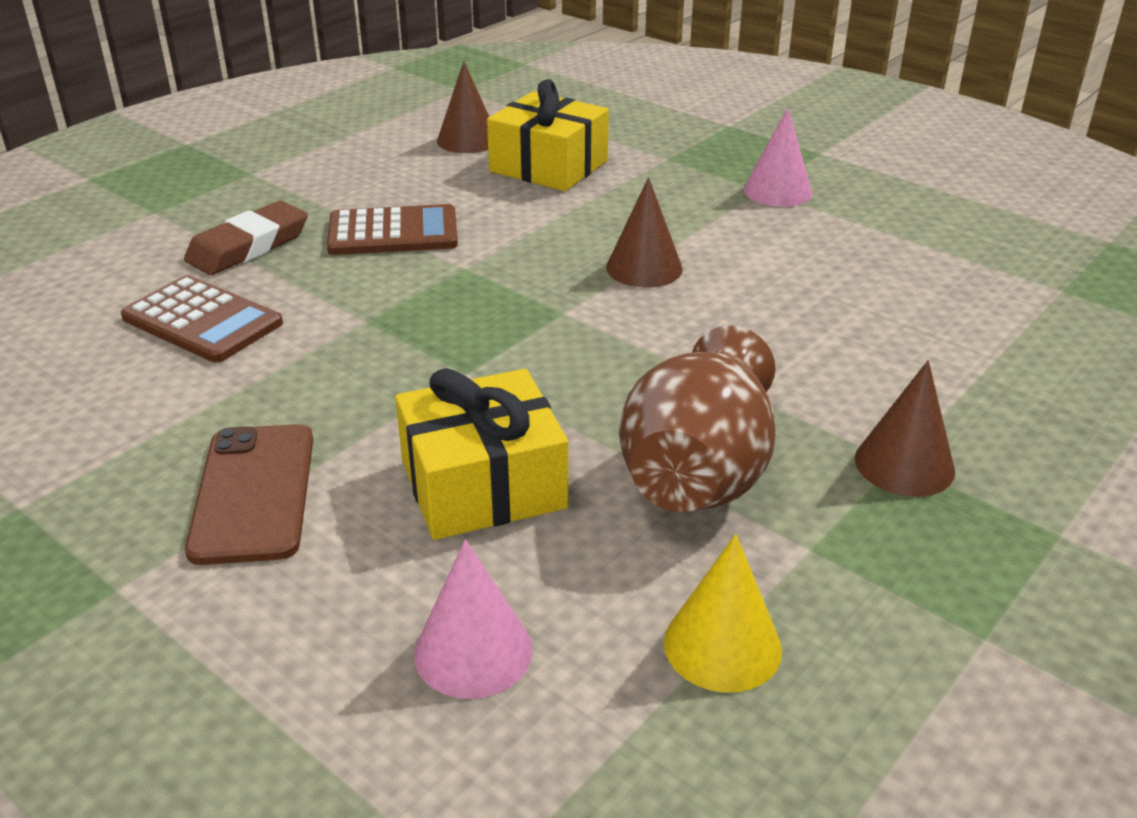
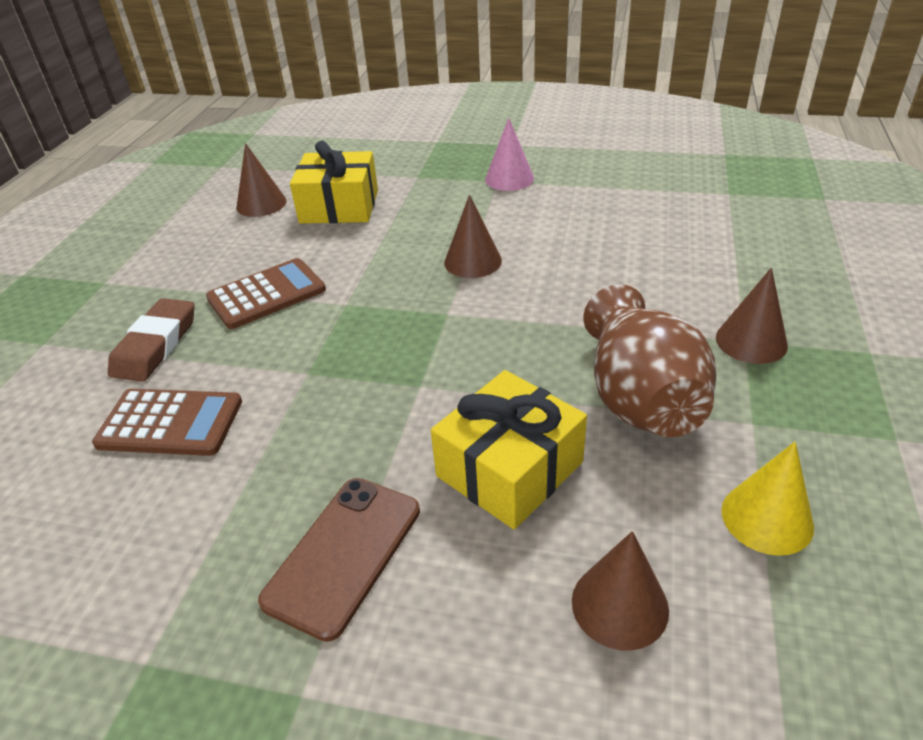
camera: 25 degrees left, 5 degrees up
(253, 493) = (343, 554): brown phone -> brown phone turned 60 degrees clockwise
(473, 651) = (619, 605): pink cone -> brown cone

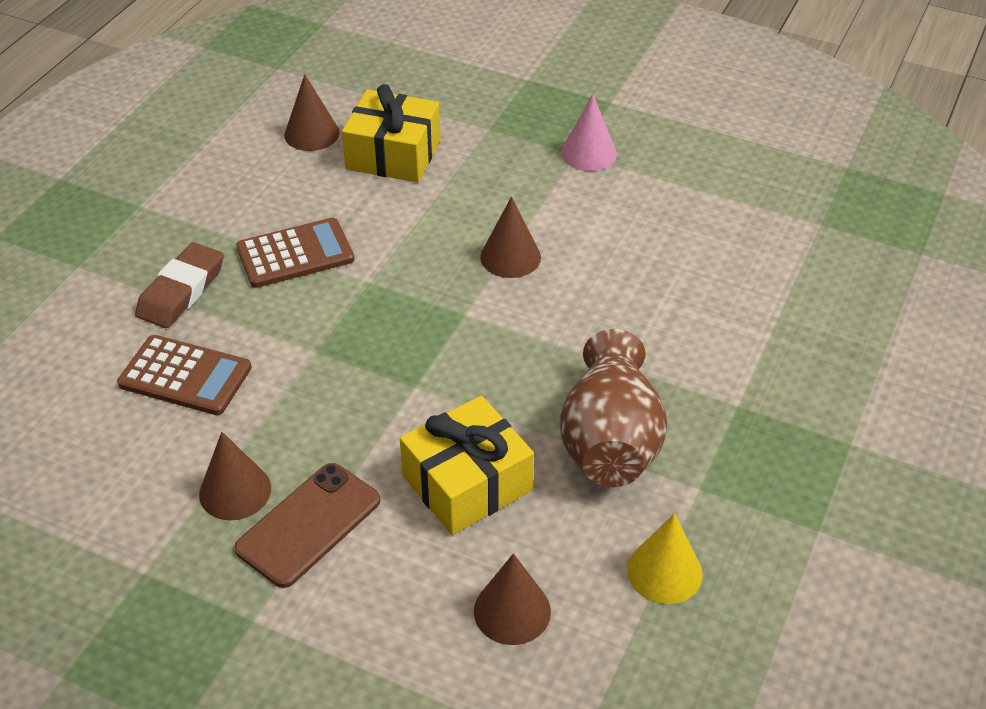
camera: 10 degrees right, 5 degrees up
(751, 341) = (743, 407): brown cone -> brown cone (235, 491)

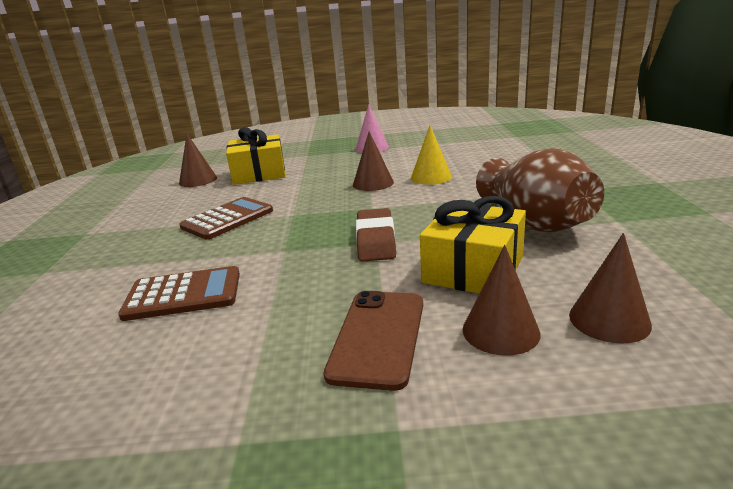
camera: 25 degrees left, 20 degrees down
(181, 291) = (148, 257): brown eraser -> brown eraser (375, 240)
(235, 491) = (288, 342): brown cone -> brown cone (500, 331)
(664, 572) = (667, 259): yellow cone -> yellow cone (431, 177)

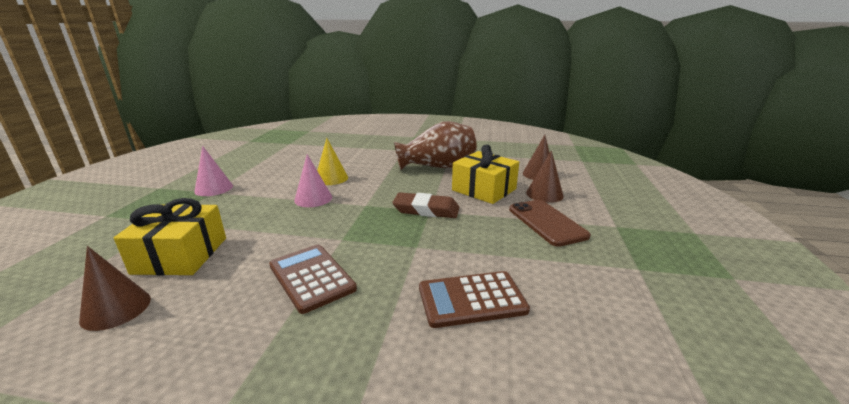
camera: 80 degrees left, 0 degrees up
(183, 294) = (471, 299): brown calculator -> brown calculator turned 105 degrees counterclockwise
(373, 183) = (313, 198): brown cone -> pink cone
(378, 337) = (546, 222): brown phone -> brown phone turned 45 degrees clockwise

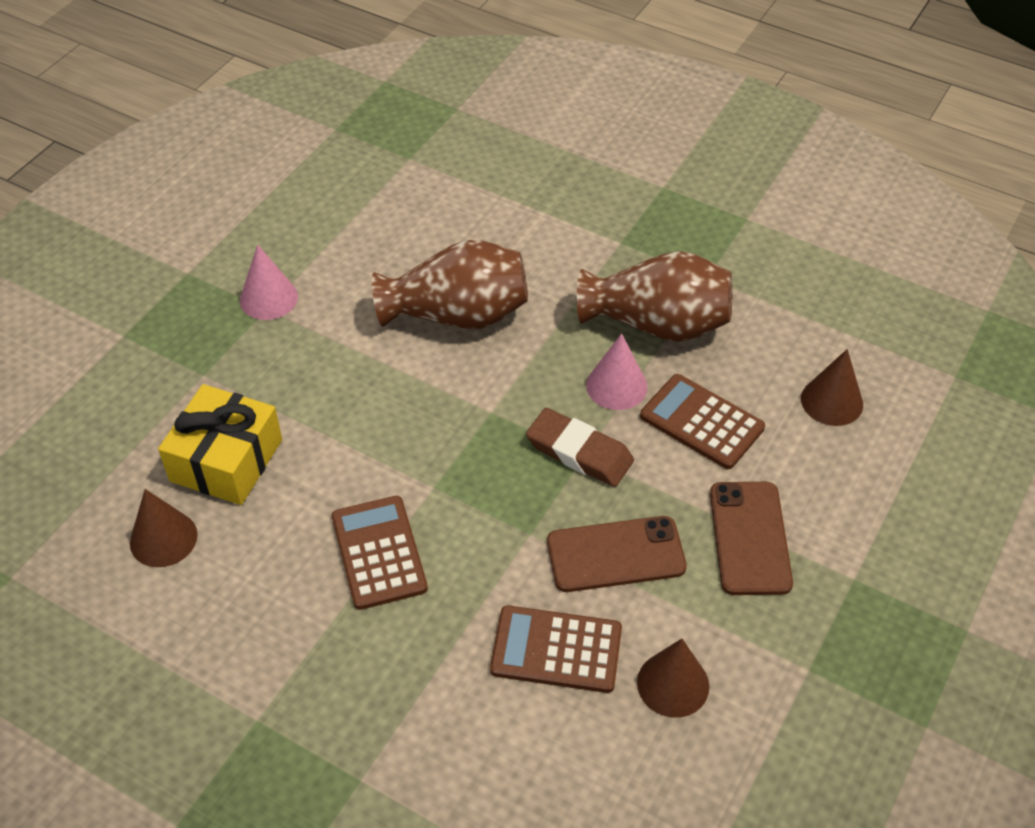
camera: 20 degrees right, 25 degrees up
(313, 198) = (415, 371): pink cone -> pink cone (616, 386)
(331, 178) = (457, 315): yellow cone -> brown vase
(477, 244) = (615, 554): none -> brown phone
(484, 189) = (701, 422): yellow gift -> brown calculator
(544, 194) = (798, 465): brown cone -> brown cone (673, 684)

